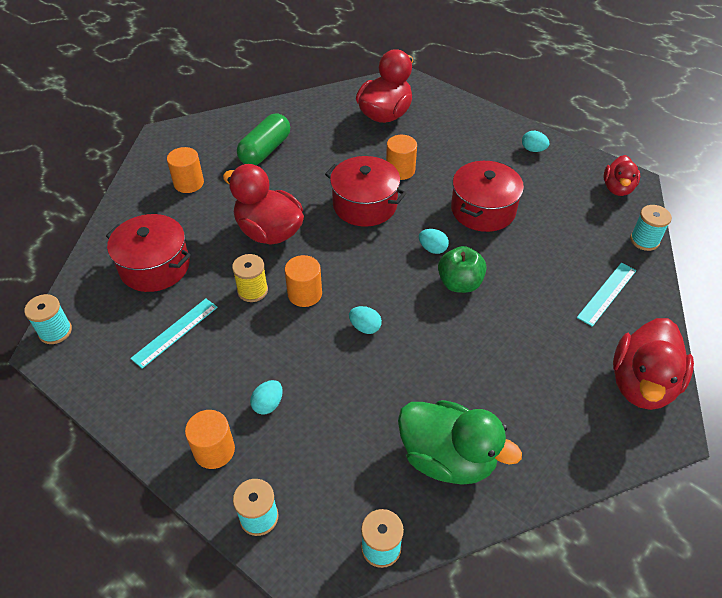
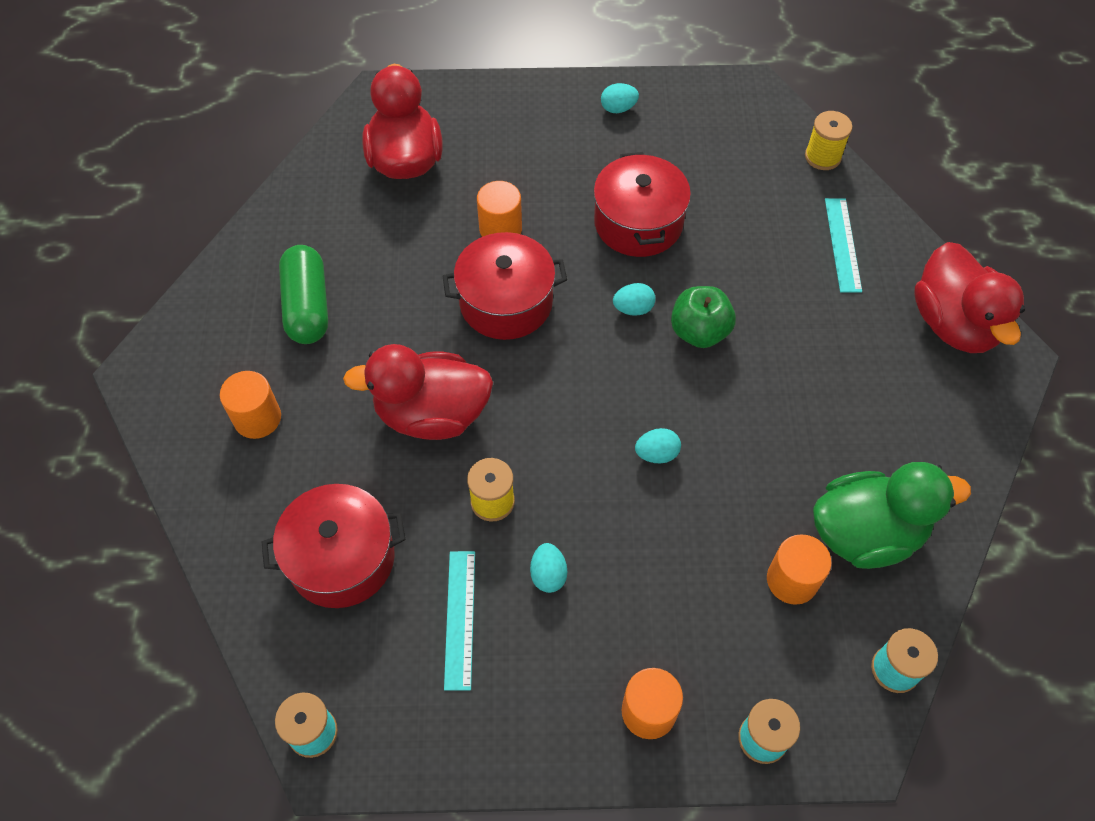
camera: 40 degrees left, 10 degrees up
(268, 404) = (649, 617): turquoise egg -> turquoise egg (548, 575)
(305, 294) = (554, 462): orange cylinder -> orange cylinder (792, 580)
(617, 188) = (745, 107): red duck -> none
(644, 240) = (822, 157): turquoise spool -> yellow spool

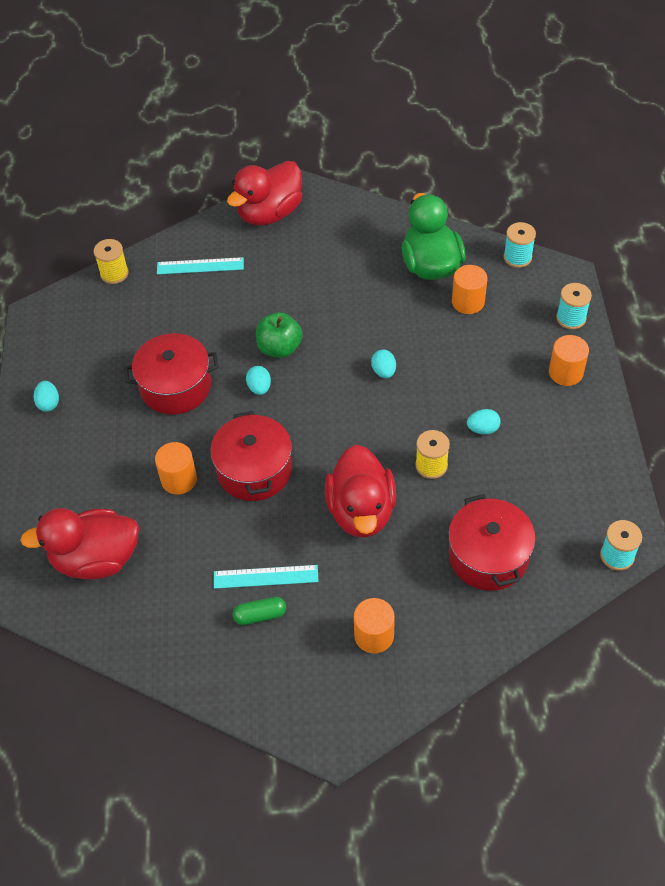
camera: 90 degrees left, 5 degrees down
(308, 306) = (260, 615): green capsule -> green capsule, size x0.56
(459, 619) = (522, 478): turquoise ruler -> turquoise ruler (265, 577)
(953, 324) = (269, 213): red duck -> red duck turned 150 degrees clockwise

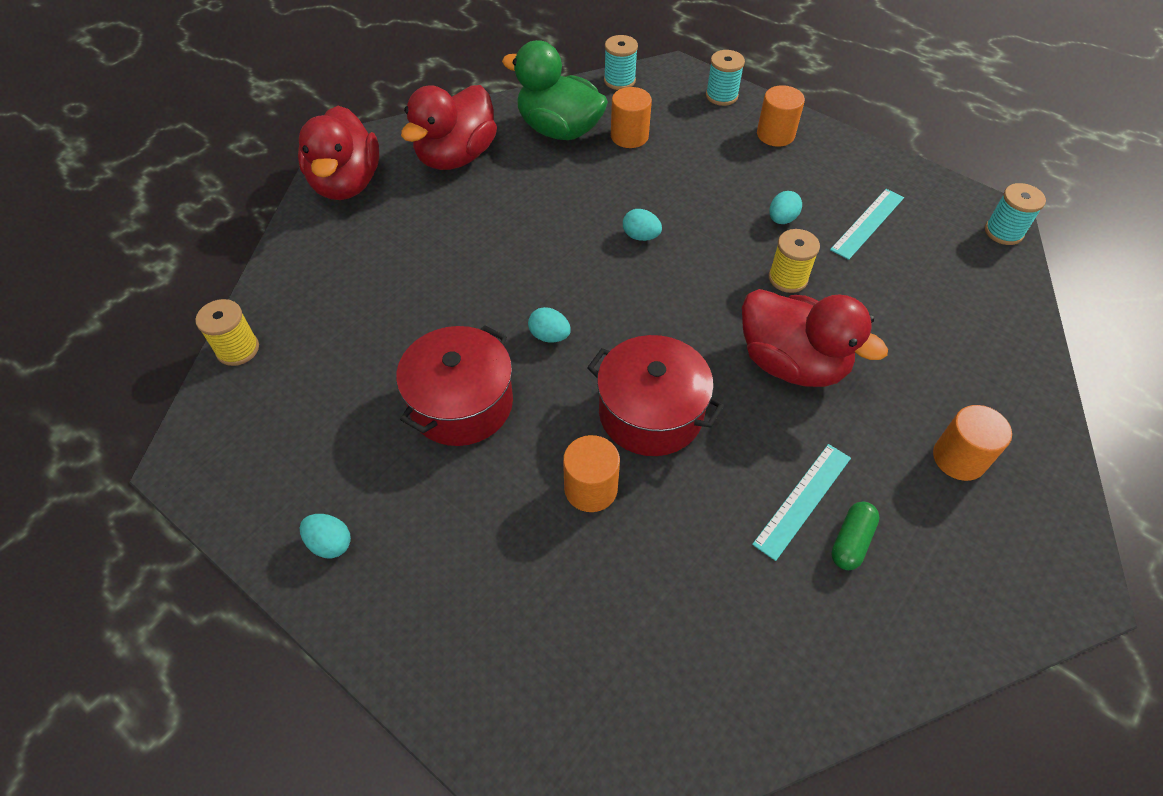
camera: 50 degrees left, 0 degrees up
(96, 559) = (618, 659): red duck -> red duck (456, 156)
(200, 266) = (333, 275): turquoise ruler -> turquoise ruler (868, 223)
(279, 348) = (519, 287): green apple -> none
(488, 556) = (932, 310): red pot -> none

